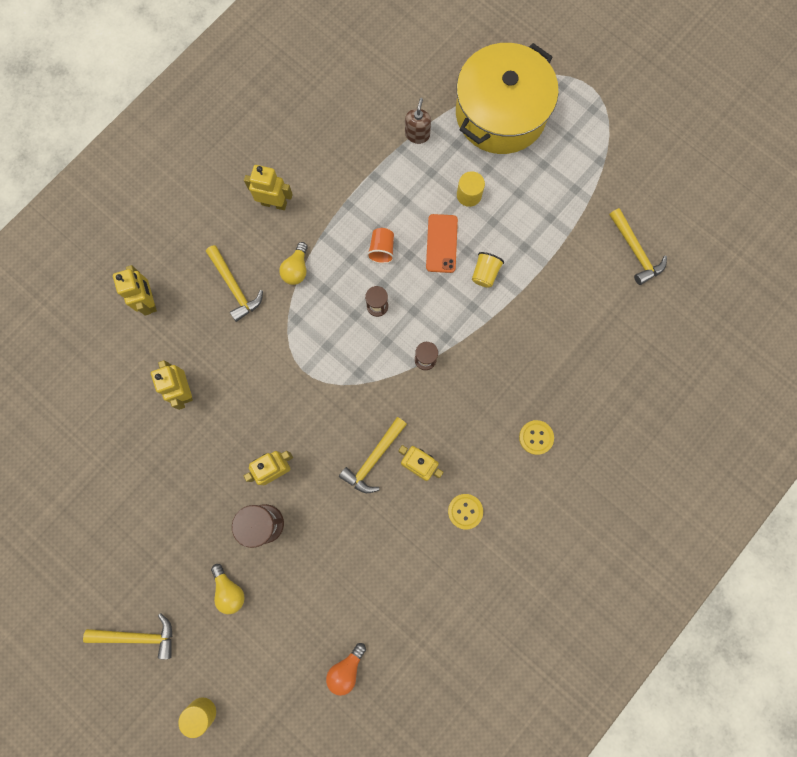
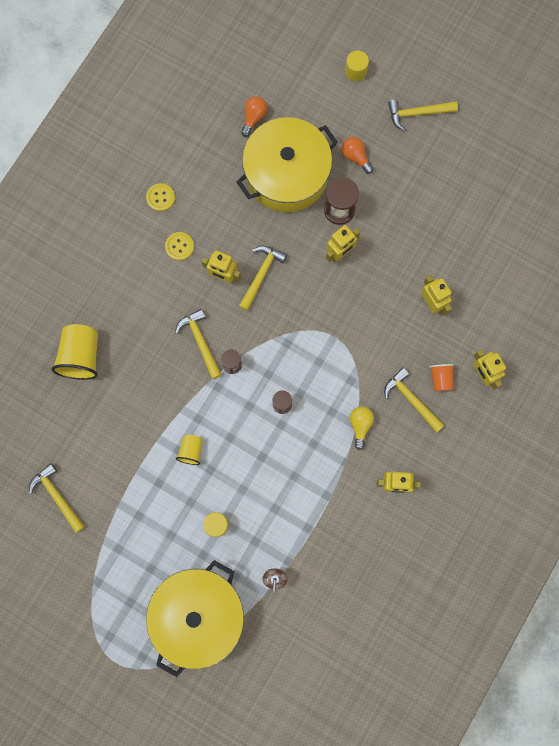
camera: 170 degrees right, 0 degrees up
(229, 590) = (355, 157): yellow light bulb -> orange light bulb
(319, 582) = (287, 174): none -> yellow pot
(382, 250) = (287, 457): orange cup -> orange cup (440, 378)
(441, 243) = (234, 472): orange phone -> none
(457, 391) = (200, 342): none -> yellow hammer
(536, 437) = (128, 315): yellow button -> yellow button (160, 198)
(596, 398) = (81, 356): none -> yellow cup

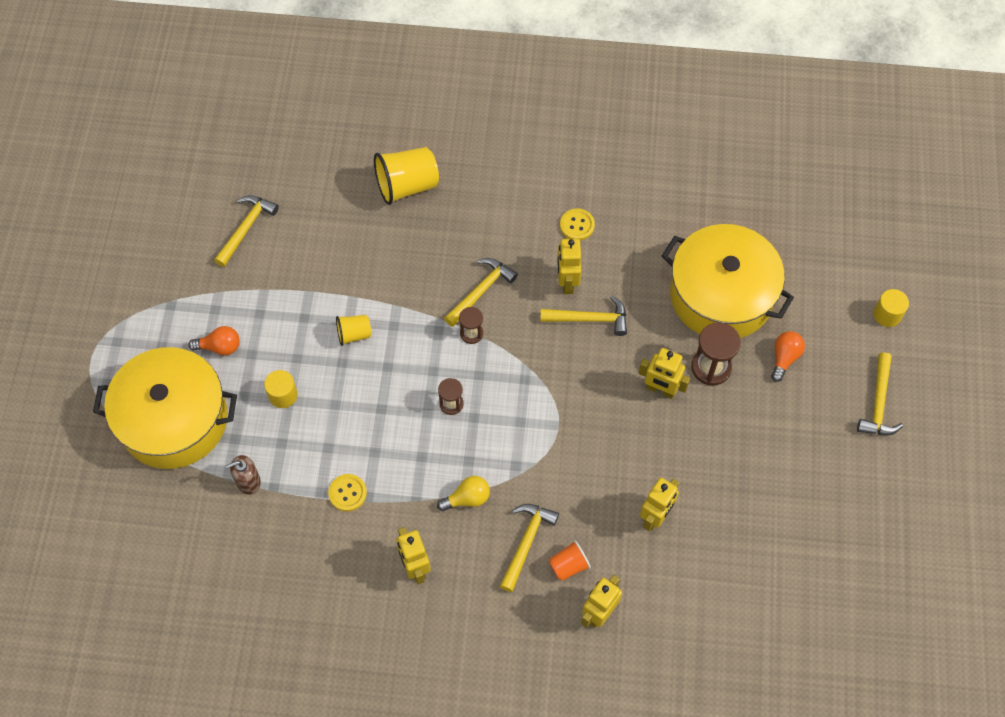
camera: 65 degrees right, 15 degrees down
(160, 198) = (621, 184): yellow button -> yellow button (347, 493)
(253, 118) = (766, 234): orange light bulb -> orange light bulb (220, 347)
(417, 113) = (878, 403): yellow hammer -> yellow hammer turned 135 degrees counterclockwise

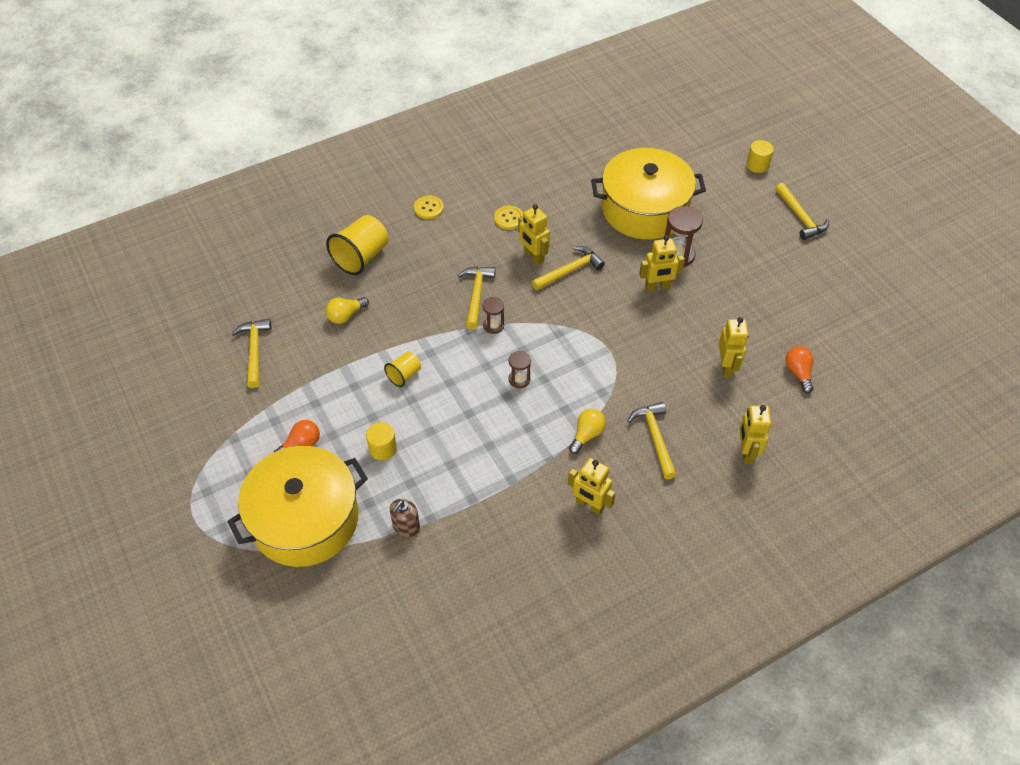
camera: 35 degrees left, 10 degrees down
(347, 493) = (493, 486): yellow button -> yellow button (428, 208)
(348, 240) = (346, 315): none -> yellow light bulb
(568, 565) = (698, 434): orange cup -> none
(784, 358) = (719, 223): orange light bulb -> orange light bulb (798, 373)

